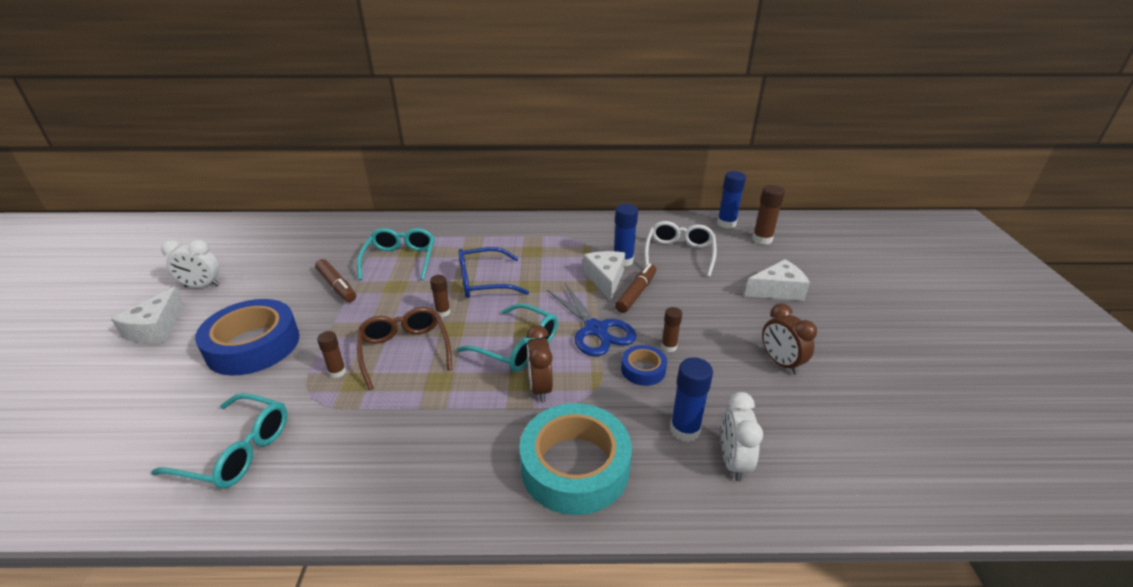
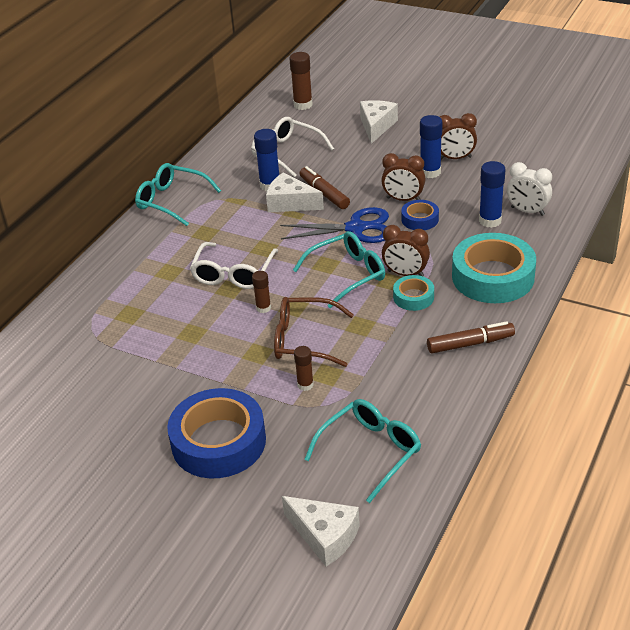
camera: 60 degrees left, 5 degrees up
(156, 328) = (124, 522): white cheese -> white cheese (324, 536)
(202, 286) = (57, 487): white clock -> none
(337, 286) = (154, 375): brown marker -> brown marker (470, 344)
(400, 260) = (141, 323): turquoise glasses -> turquoise glasses (172, 201)
(483, 282) = (233, 274): blue glasses -> white glasses
(502, 406) = (413, 297): none -> turquoise tape
(669, 346) = (403, 199): brown glue stick -> brown clock
(726, 224) = (262, 112): blue glue stick -> blue glue stick (430, 172)

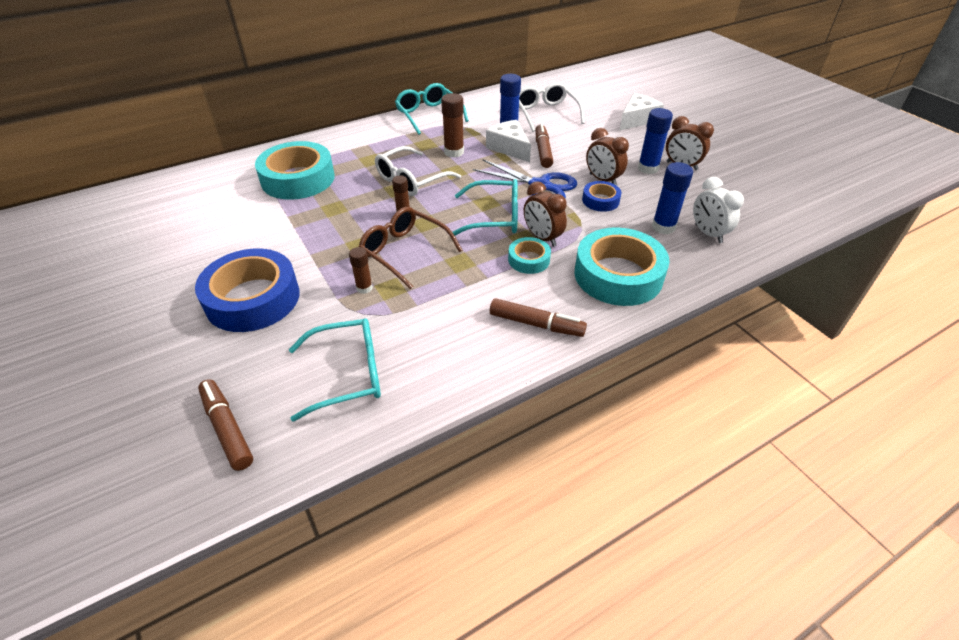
camera: 30 degrees right, 5 degrees up
(118, 322) = (298, 179): none -> turquoise tape
(303, 105) = (594, 87): brown glue stick -> brown glue stick (454, 152)
(324, 536) = (227, 428): white cheese -> brown marker

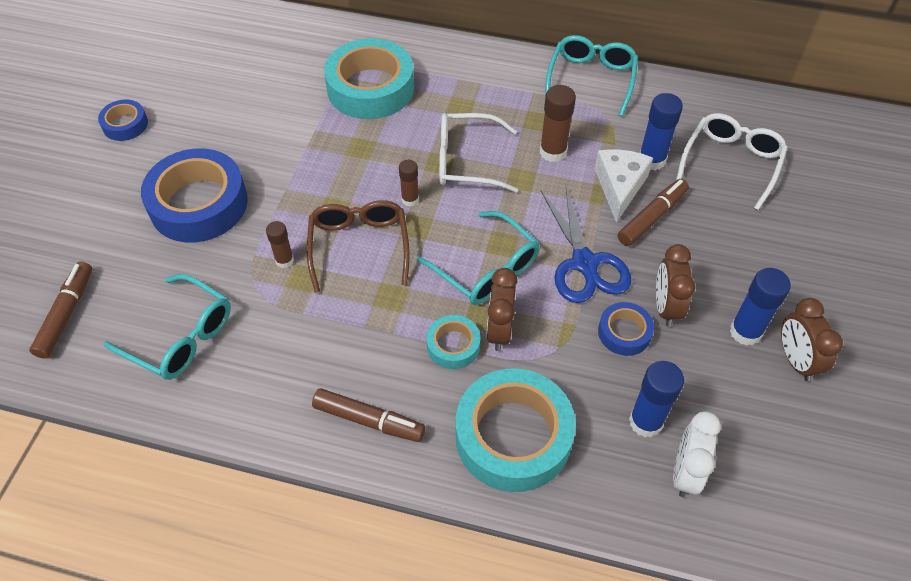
camera: 45 degrees right, 10 degrees up
(117, 293) = (125, 124): none -> blue tape
(536, 324) = (369, 420): brown marker -> brown marker turned 45 degrees counterclockwise
(637, 120) = (841, 250): white cheese -> none

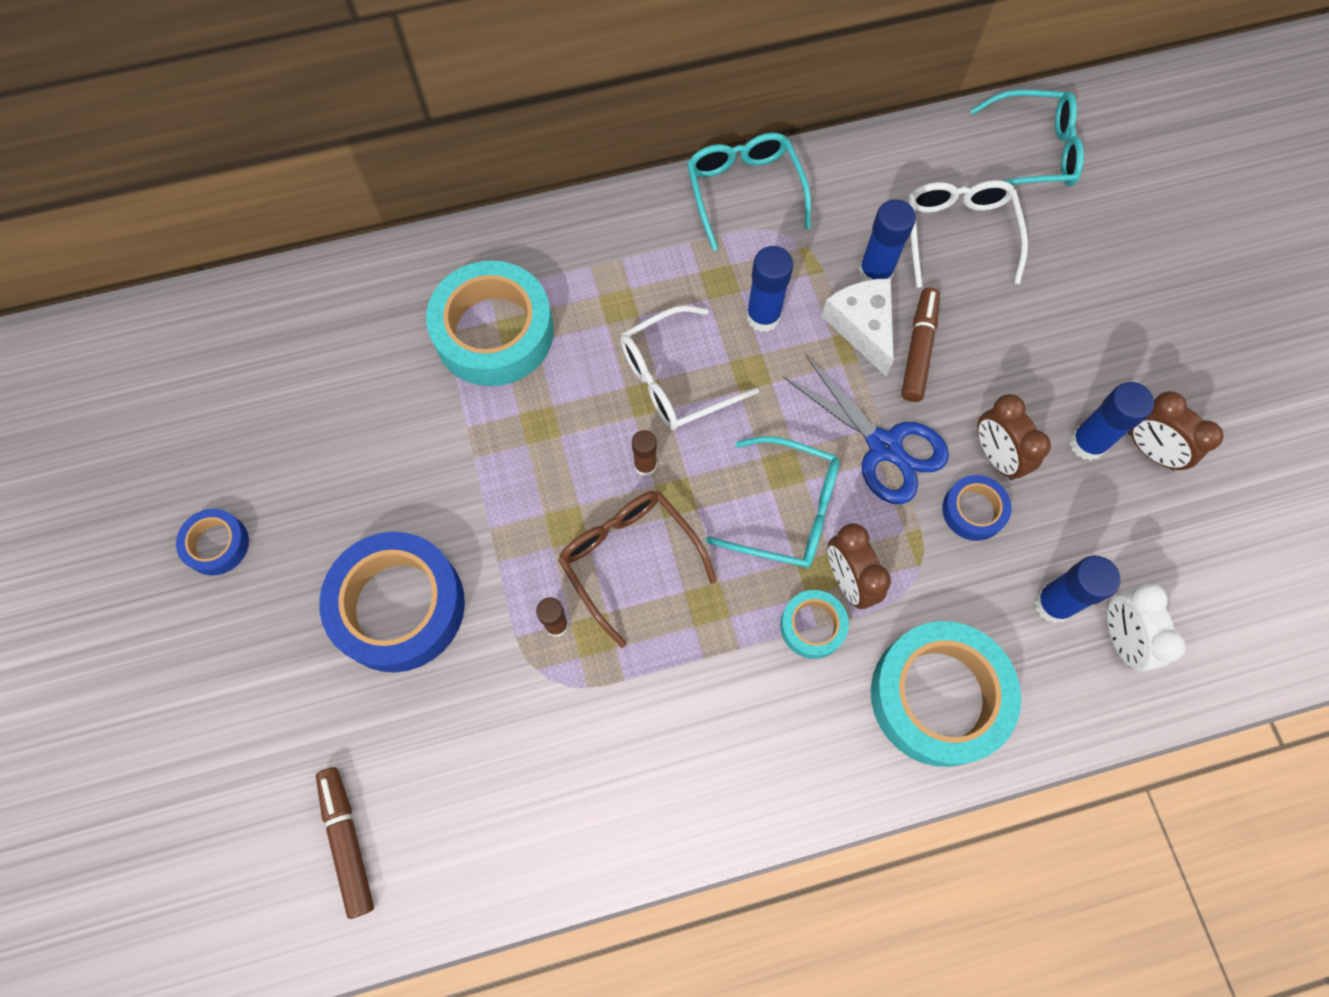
camera: 30 degrees left, 15 degrees up
(181, 337) = (508, 790): turquoise glasses -> turquoise glasses (1033, 152)
(369, 420) = (784, 766): brown marker -> none
(553, 152) = (763, 316): brown glue stick -> blue glue stick

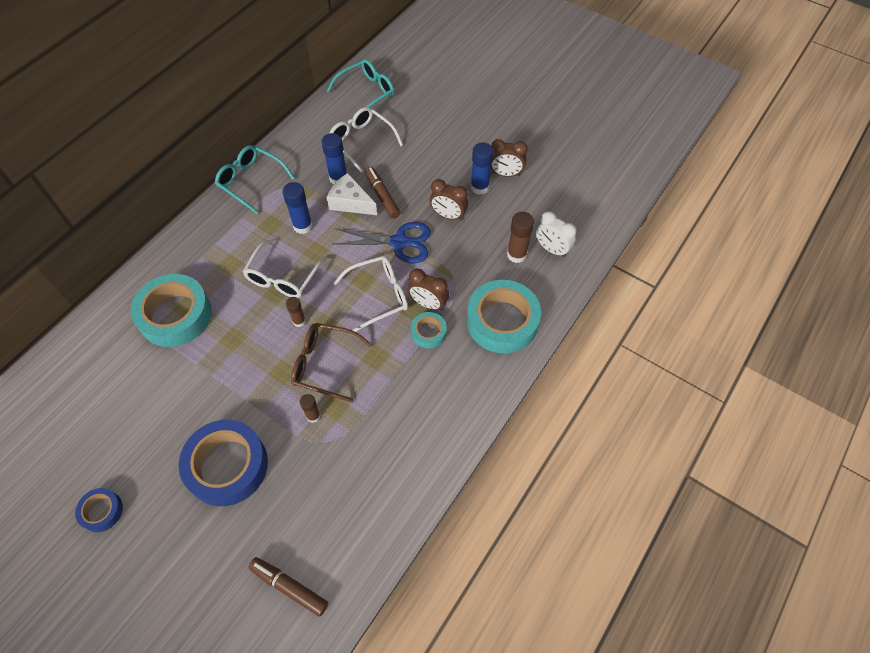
camera: 40 degrees left, 10 degrees down
(787, 511) = (379, 295): turquoise glasses -> white glasses
(973, 510) = (456, 242): blue tape -> none
(1053, 604) = (516, 255): blue glue stick -> brown glue stick

